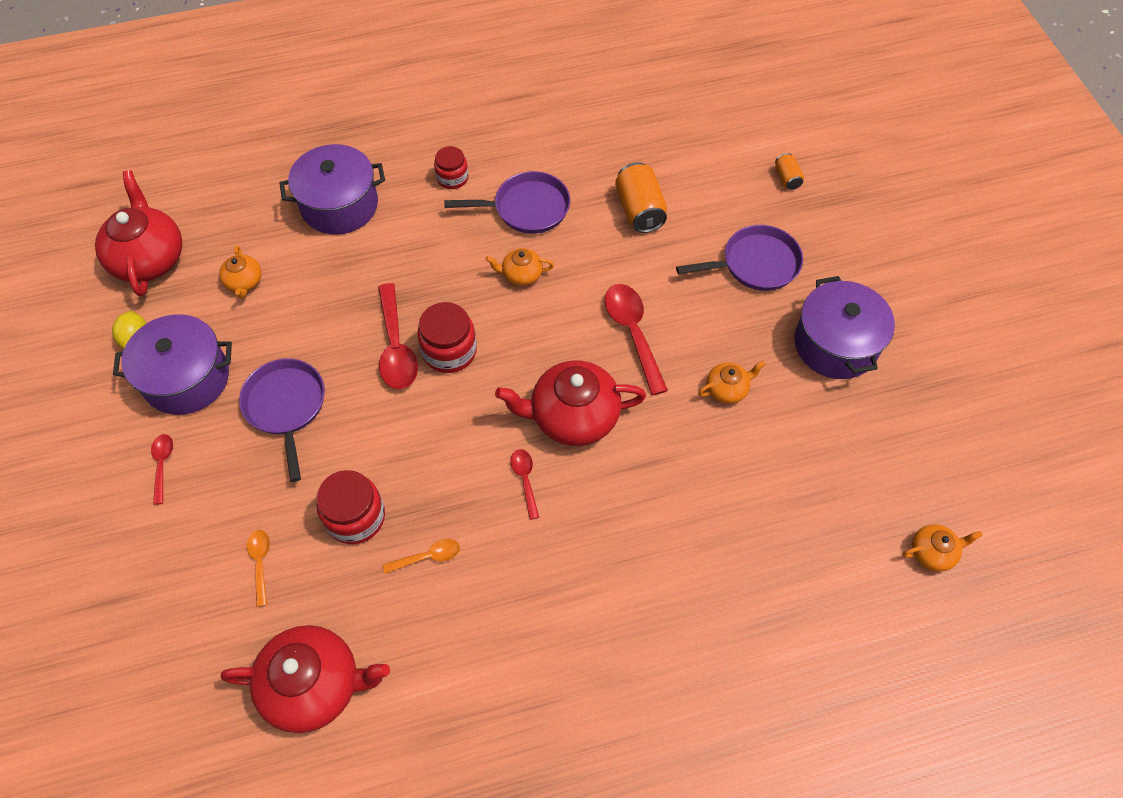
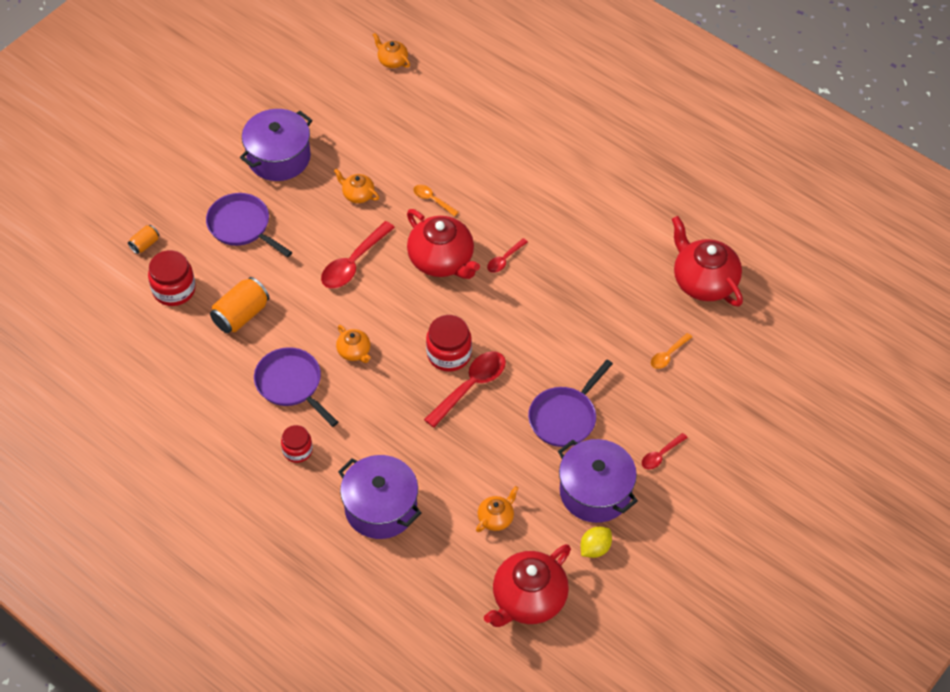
camera: 125 degrees left, 5 degrees down
(355, 517) = (600, 328): red jar -> red jar (174, 290)
(428, 557) = (591, 277): orange spoon -> orange spoon (432, 200)

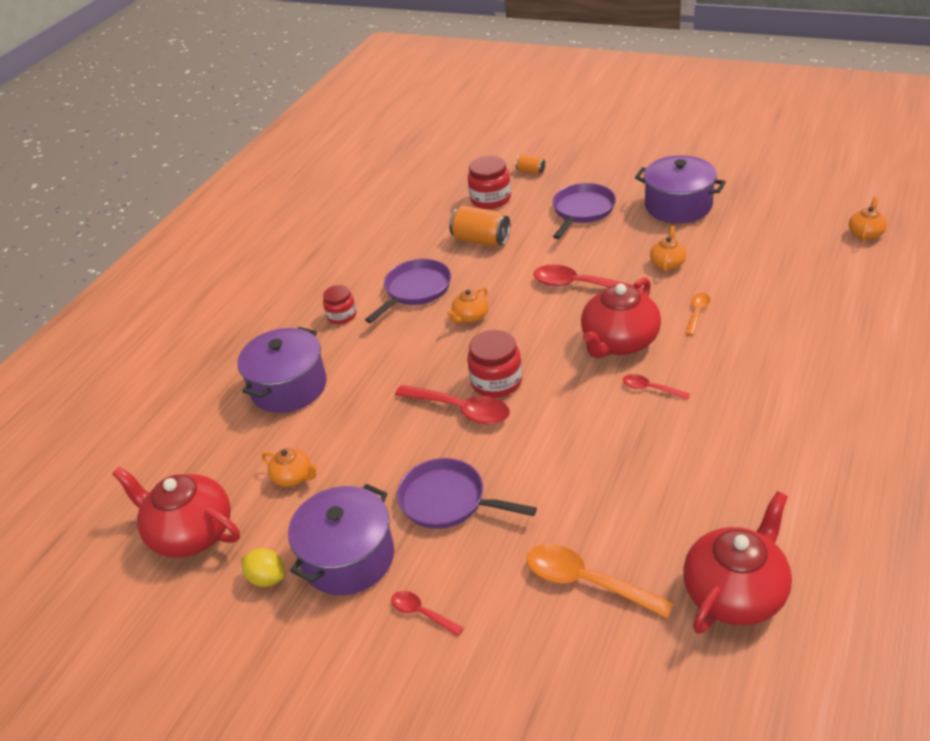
camera: 80 degrees right, 15 degrees down
(668, 355) = (586, 582): orange spoon -> orange spoon, size x1.86

